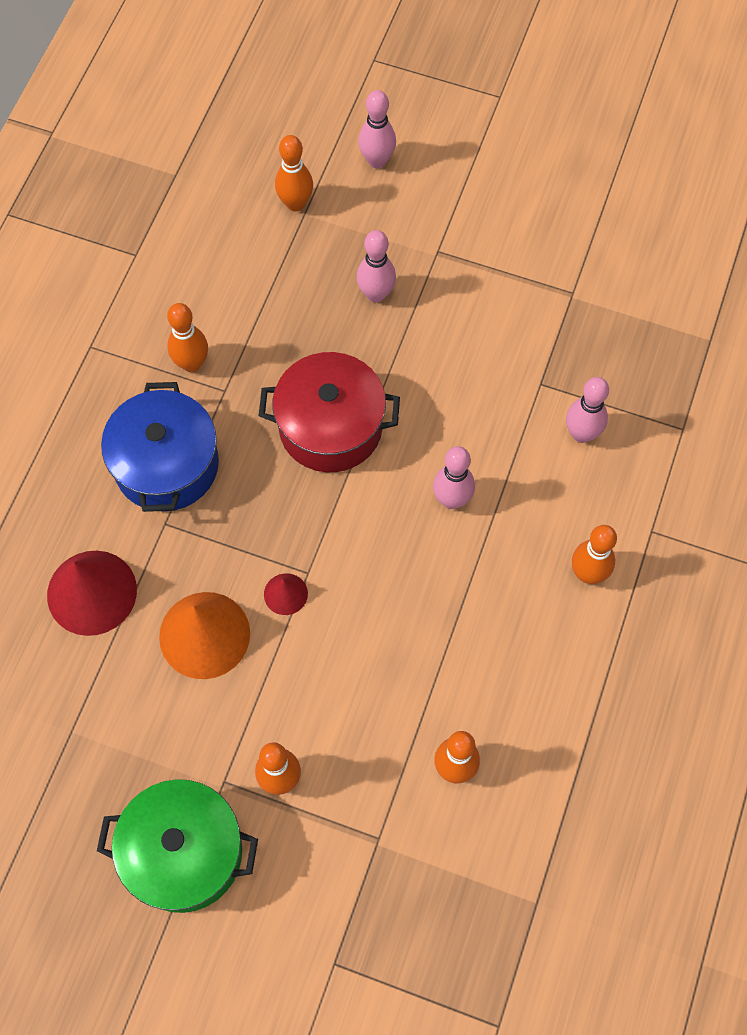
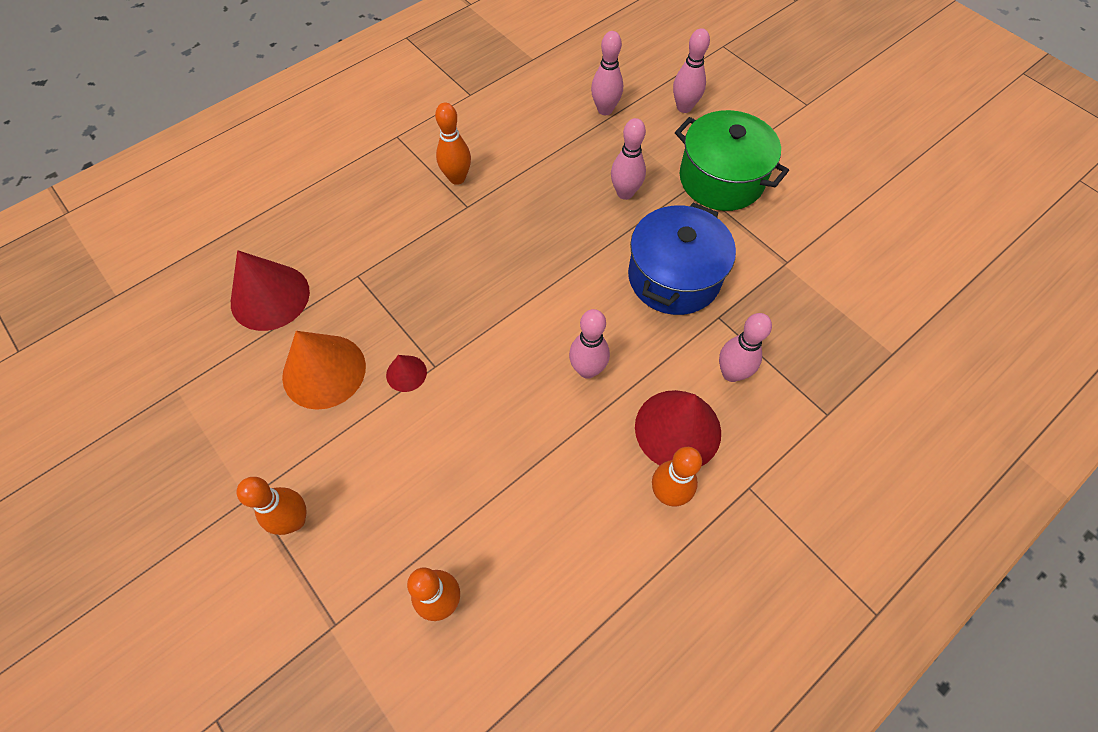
camera: 30 degrees right, 5 degrees down
(166, 465) = (389, 236): blue pot -> blue pot (674, 277)
(184, 852) = (177, 536): green pot -> green pot (721, 179)
(295, 203) = (605, 110): orange bowling pin -> pink bowling pin
(330, 427) = (527, 268): red pot -> none
(564, 512) = (678, 429): none -> red cone

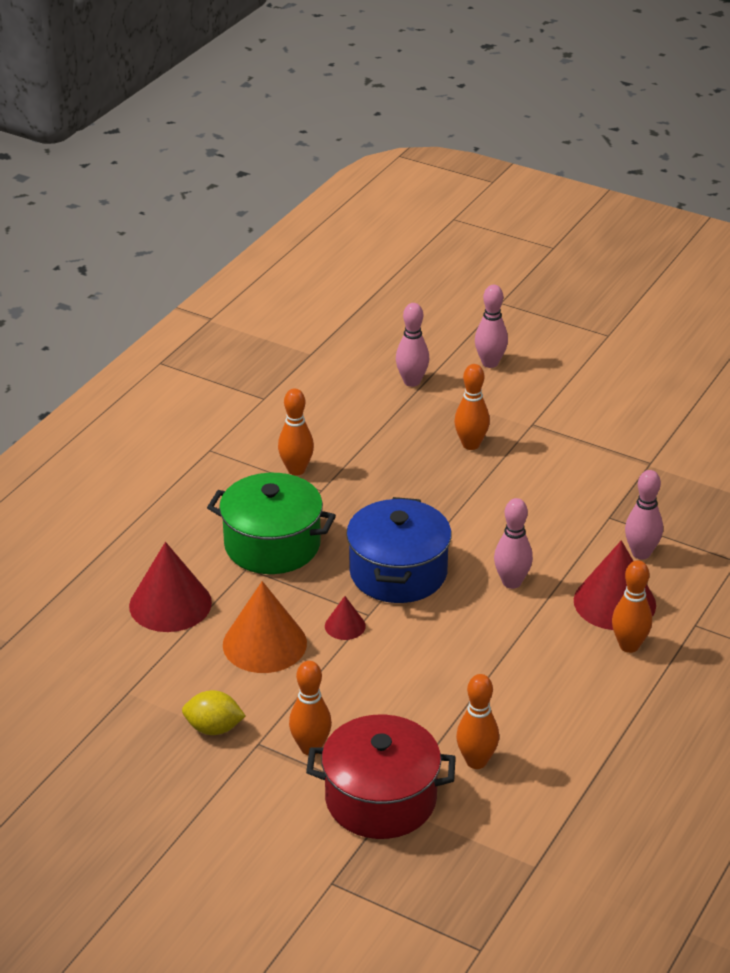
camera: 20 degrees left, 25 degrees down
(223, 462) = (214, 728): none -> yellow lemon
(323, 617) = (380, 799): none -> red pot
(625, 193) = (471, 444): pink bowling pin -> orange bowling pin
(674, 277) = (553, 497): blue pot -> blue pot (398, 572)
(721, 179) = (557, 413): green pot -> green pot (272, 545)

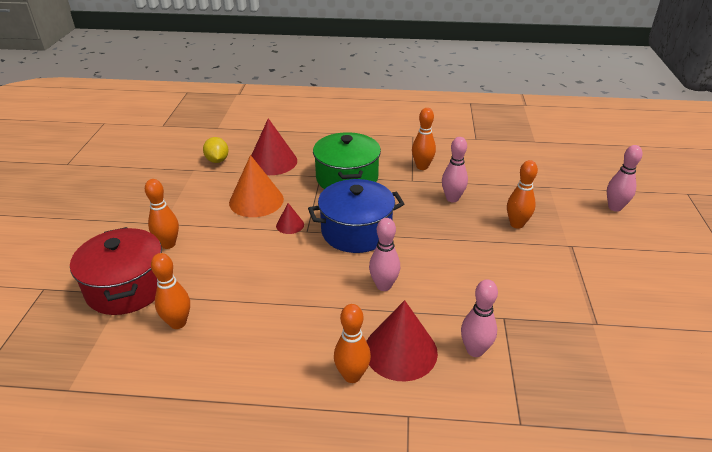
camera: 65 degrees right, 0 degrees up
(214, 728) = (174, 204): yellow lemon -> yellow lemon (217, 160)
(412, 382) = (553, 182): pink bowling pin -> pink bowling pin (452, 198)

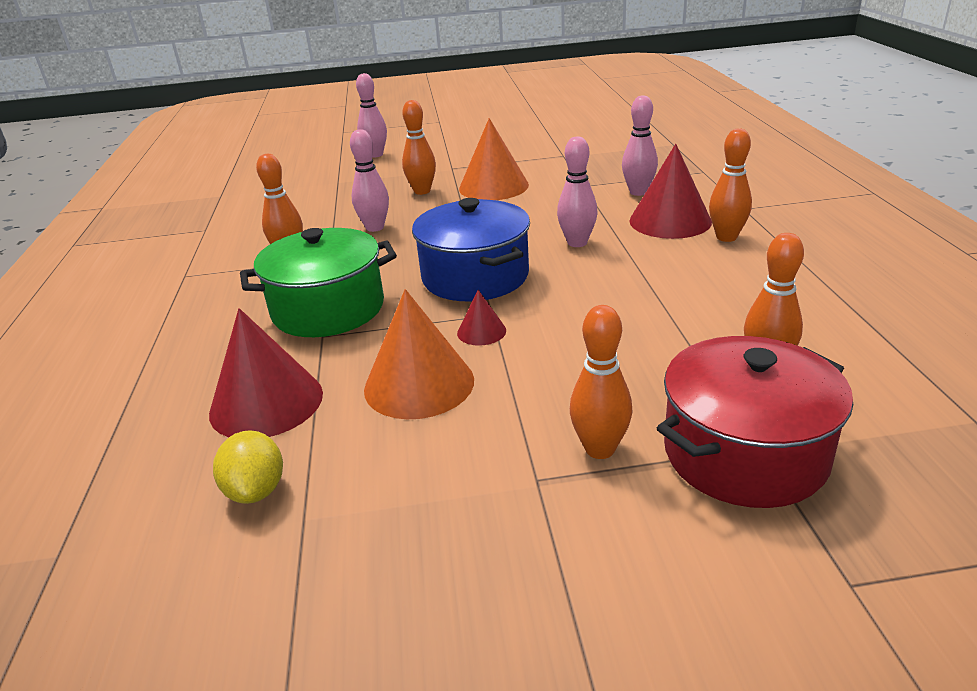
camera: 100 degrees left, 5 degrees down
(217, 160) = (256, 490): yellow lemon -> yellow lemon turned 75 degrees counterclockwise
(516, 262) = (493, 186): none -> orange cone

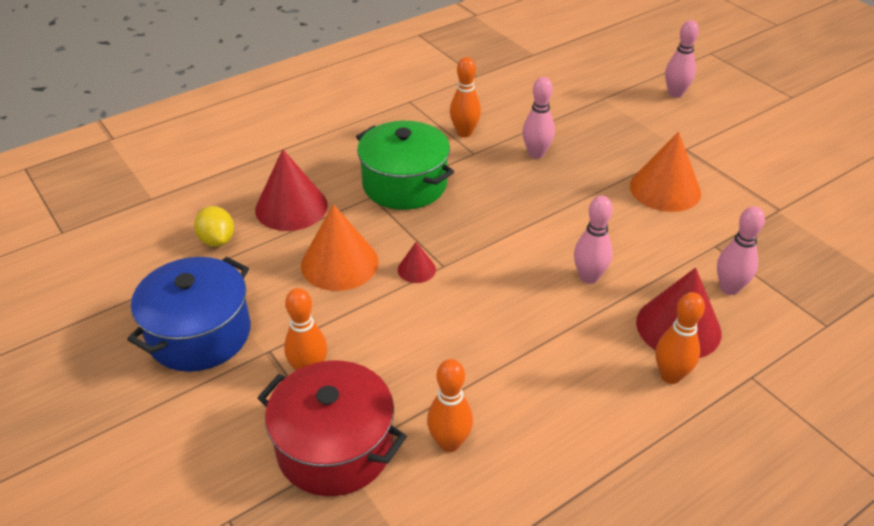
camera: 60 degrees right, 10 degrees up
(256, 490) = (217, 240): yellow lemon -> yellow lemon turned 75 degrees counterclockwise
(422, 191) = (621, 151): orange bowling pin -> none
(475, 276) = (492, 238): blue pot -> blue pot (199, 334)

